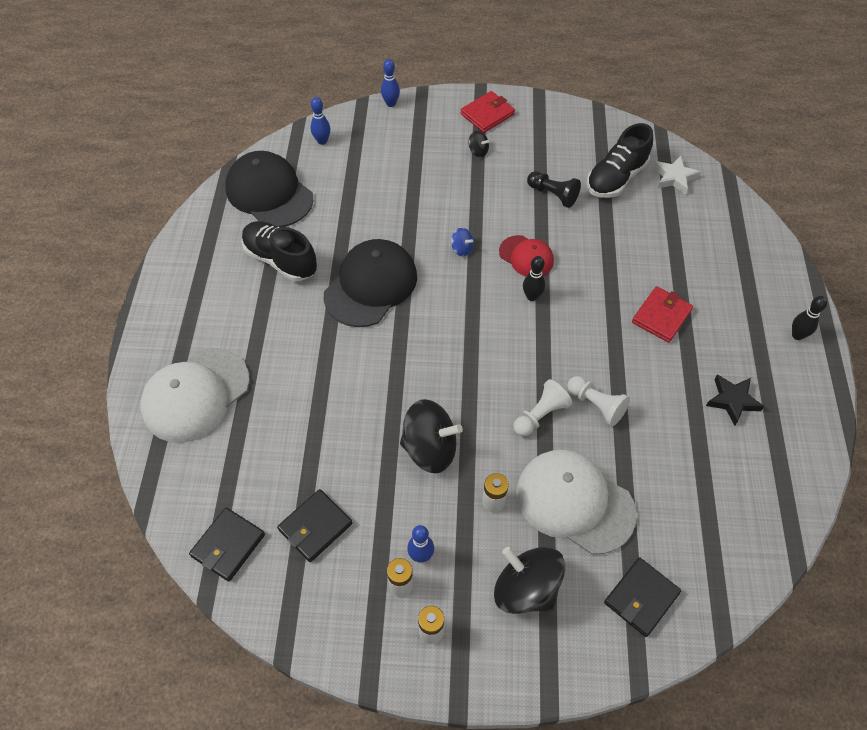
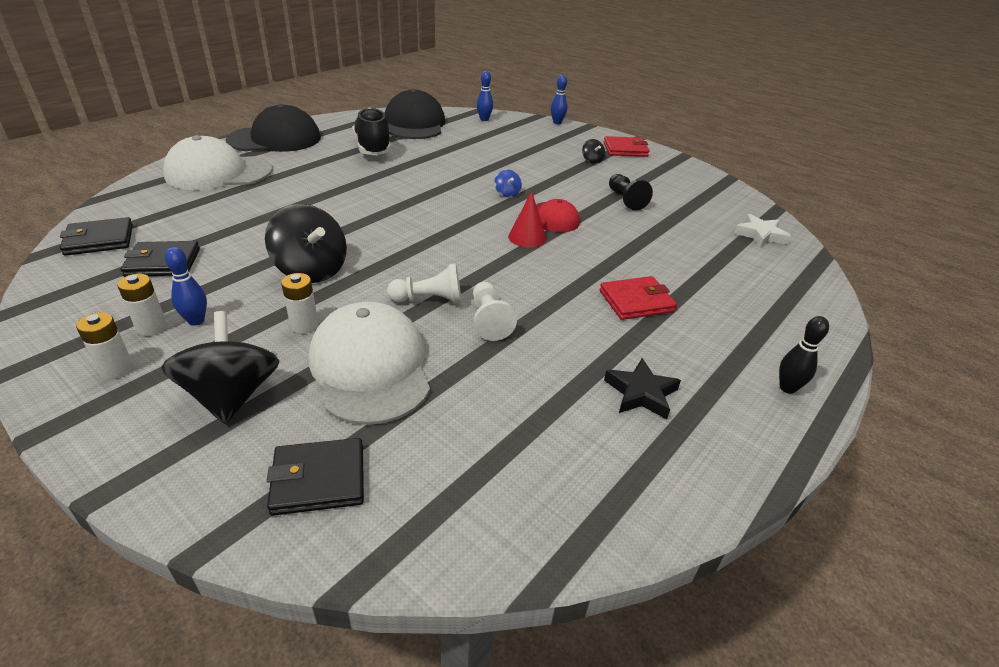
camera: 35 degrees right, 20 degrees down
(371, 285) = (412, 181): black cap -> black cap (275, 139)
(532, 296) = (527, 237): black bowling pin -> red cone
(616, 178) = (698, 214): black shoe -> none

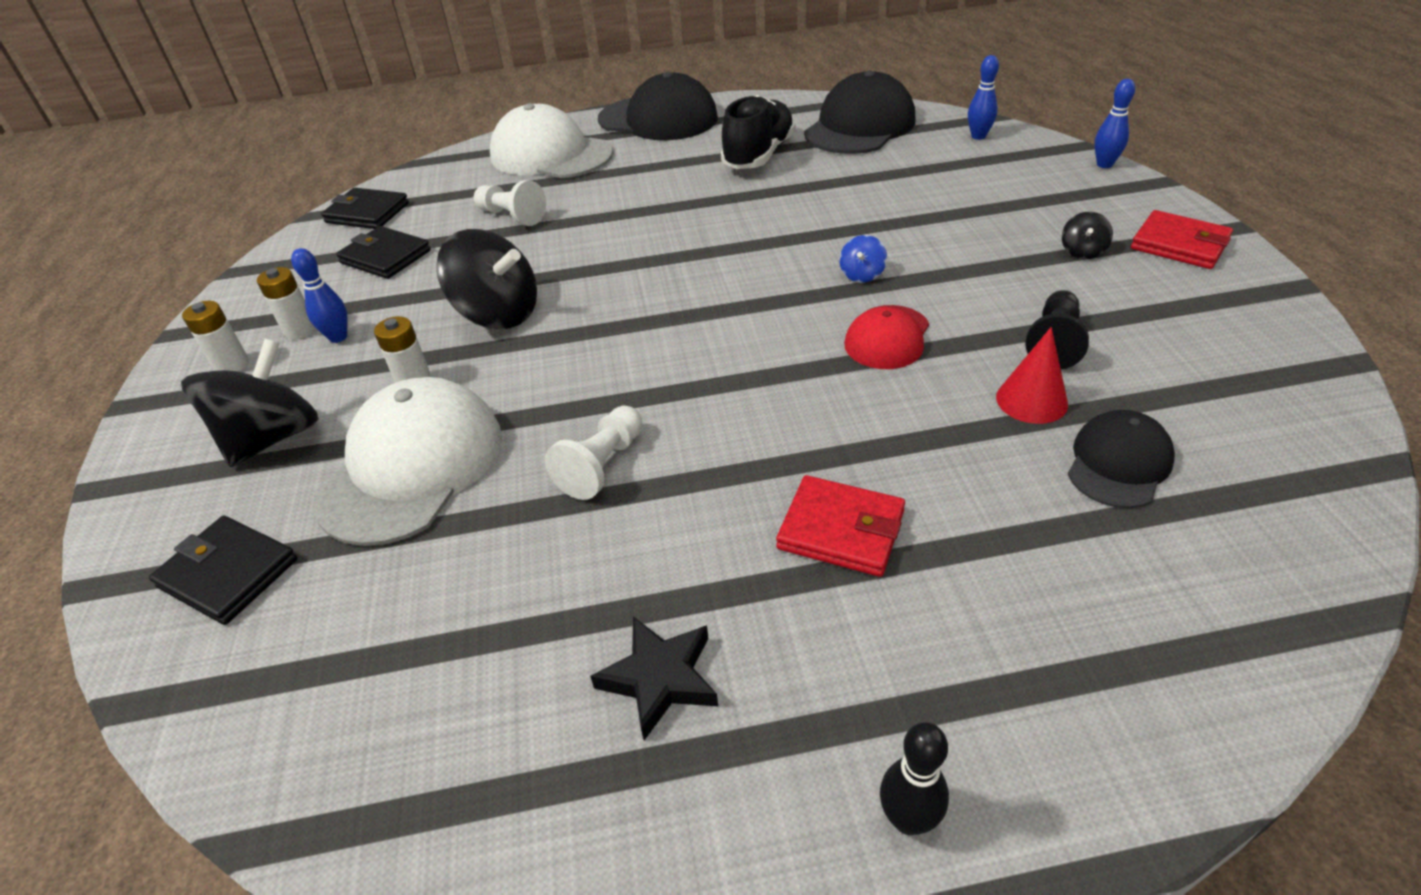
camera: 45 degrees right, 5 degrees up
(311, 270) = (498, 314): black spinning top -> black spinning top turned 60 degrees counterclockwise
(429, 300) = (570, 404): white pawn -> white pawn (512, 216)
(527, 237) = (804, 357): red cone -> red cone (1031, 400)
(702, 237) = (1118, 463): none -> black cap
(760, 235) = (1263, 506): white star -> none

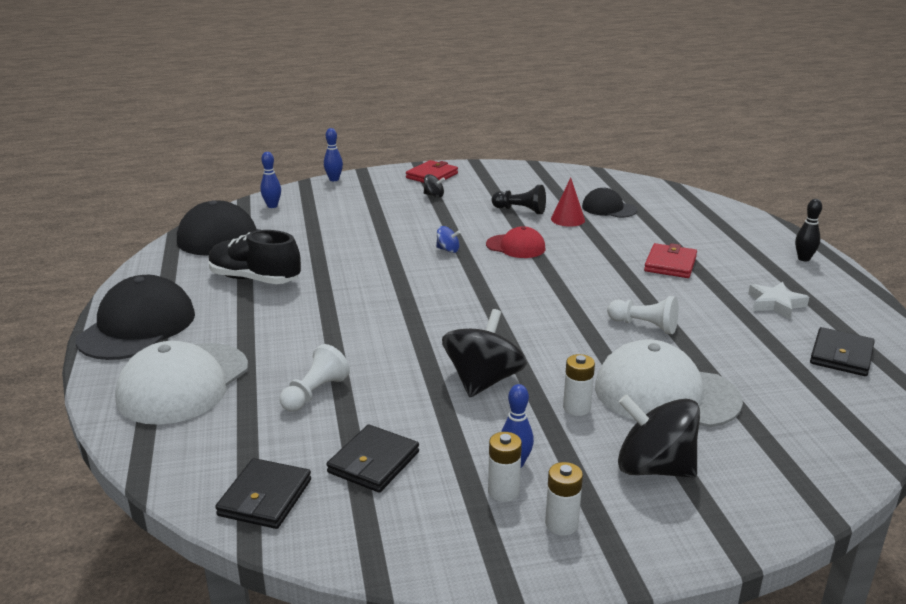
camera: 95 degrees left, 15 degrees down
(228, 573) = (786, 451): black wallet -> black wallet (841, 355)
(660, 679) = (775, 304): black star -> white star

